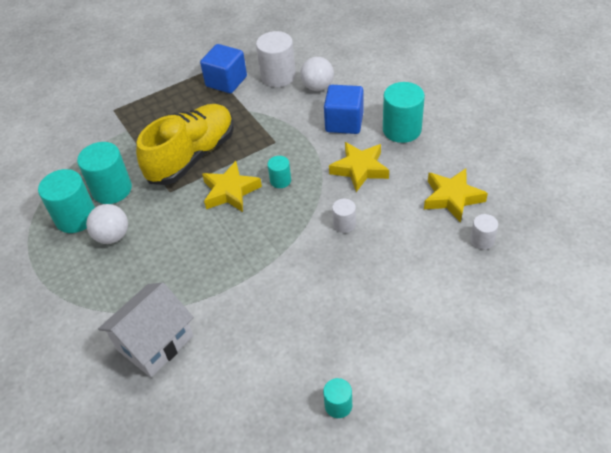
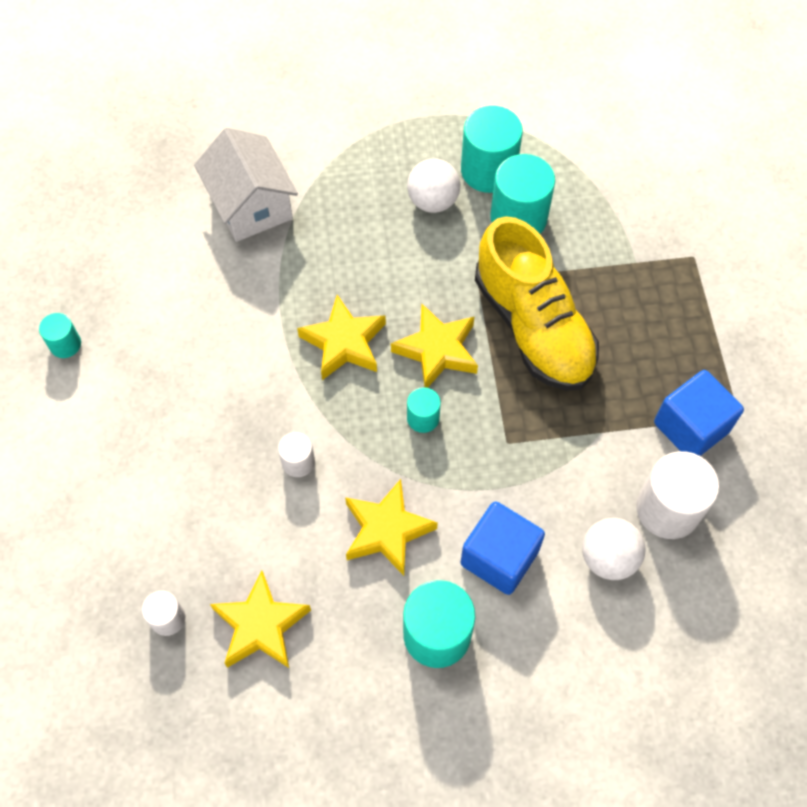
camera: 110 degrees right, 15 degrees up
(248, 237) = (344, 343): none -> yellow star

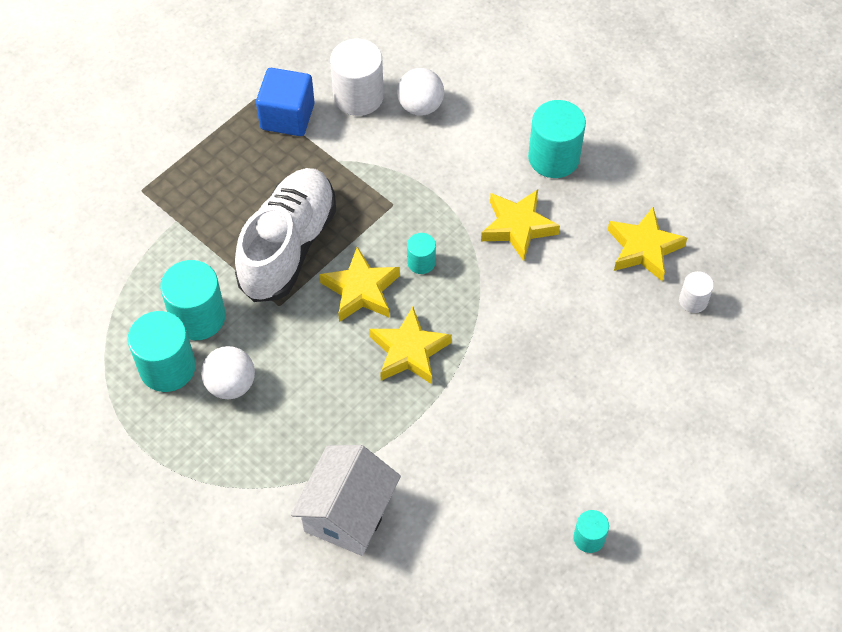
camera: 130 degrees left, 5 degrees down
(298, 462) = (523, 310): white cylinder -> none
(499, 557) = (475, 158): blue cube -> none
(533, 326) = (288, 247): yellow shoe -> white shoe

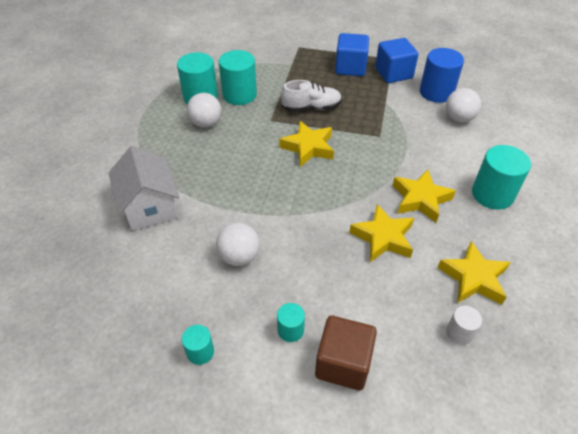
camera: 60 degrees right, 10 degrees down
(238, 156) = (350, 67): none -> blue cube
(288, 247) = (311, 108): white shoe -> white shoe, size x0.58
(348, 512) = (150, 206): white house -> white house turned 75 degrees clockwise
(358, 96) = (436, 92): white cylinder -> blue cylinder
(409, 351) = (283, 186): yellow star -> yellow star (383, 237)
(421, 262) = (351, 164): turquoise cylinder -> turquoise cylinder (290, 330)
(488, 448) = (239, 256): none -> white ball
(671, 416) = (343, 363): none -> brown cube

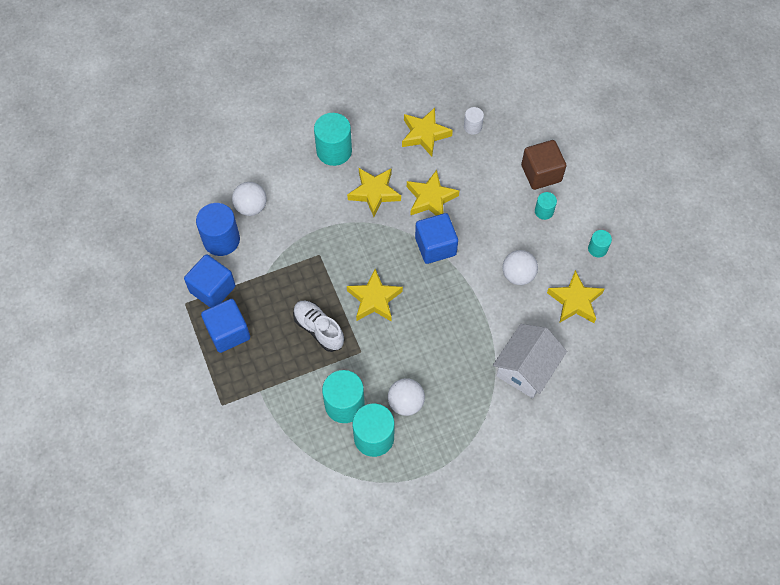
camera: 125 degrees left, 15 degrees up
(167, 286) = (575, 301): none -> yellow star
(325, 212) = (435, 246): none -> blue cube

